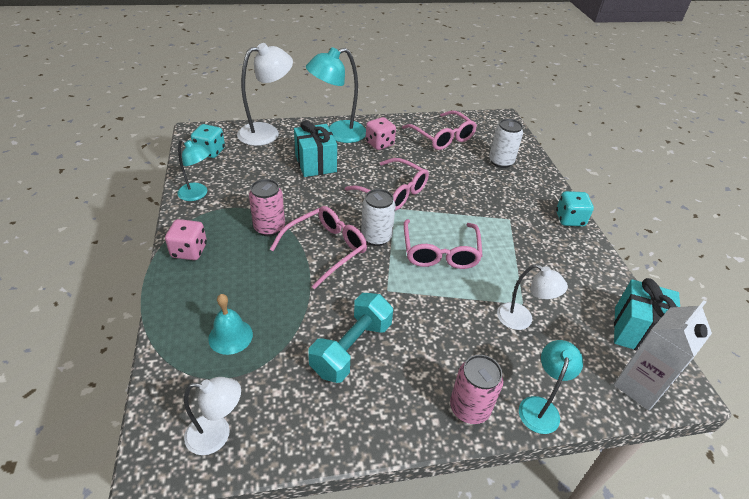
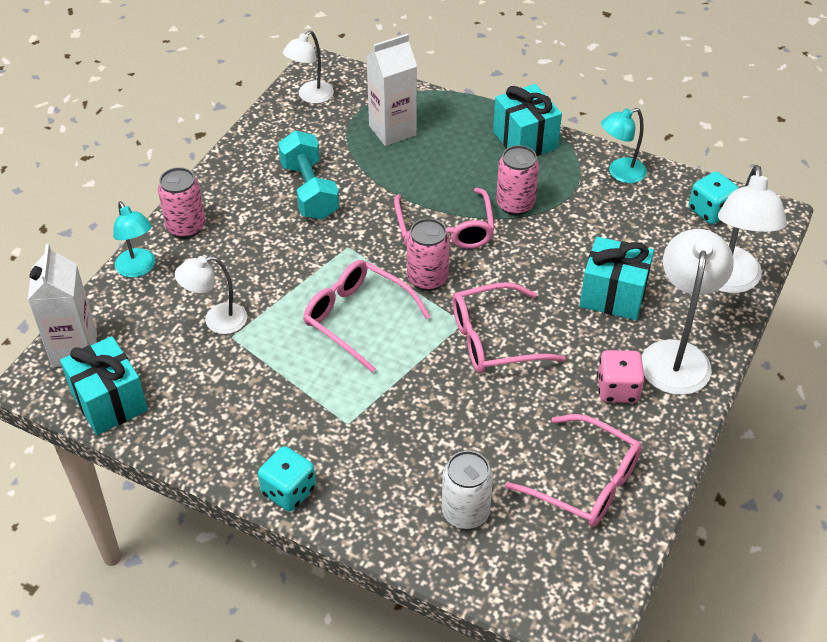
camera: 130 degrees right, 5 degrees up
(189, 251) = (525, 140): pink dice -> turquoise gift
(230, 336) = (392, 130): turquoise bell -> white carton
(338, 134) = (676, 355): turquoise lamp -> white lamp
(376, 237) = (427, 279): white can -> pink can
(442, 137) = (584, 481): pink glasses -> pink glasses turned 150 degrees counterclockwise

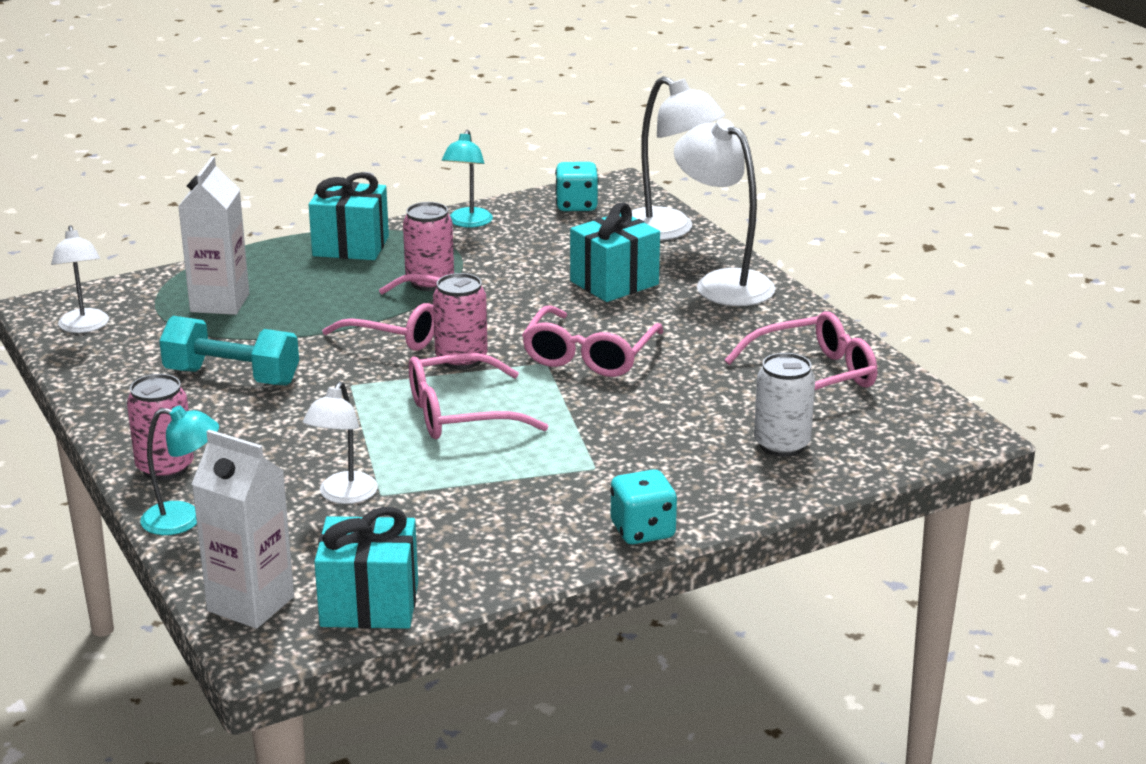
camera: 55 degrees left, 20 degrees down
(617, 389) = (727, 322): pink dice -> none

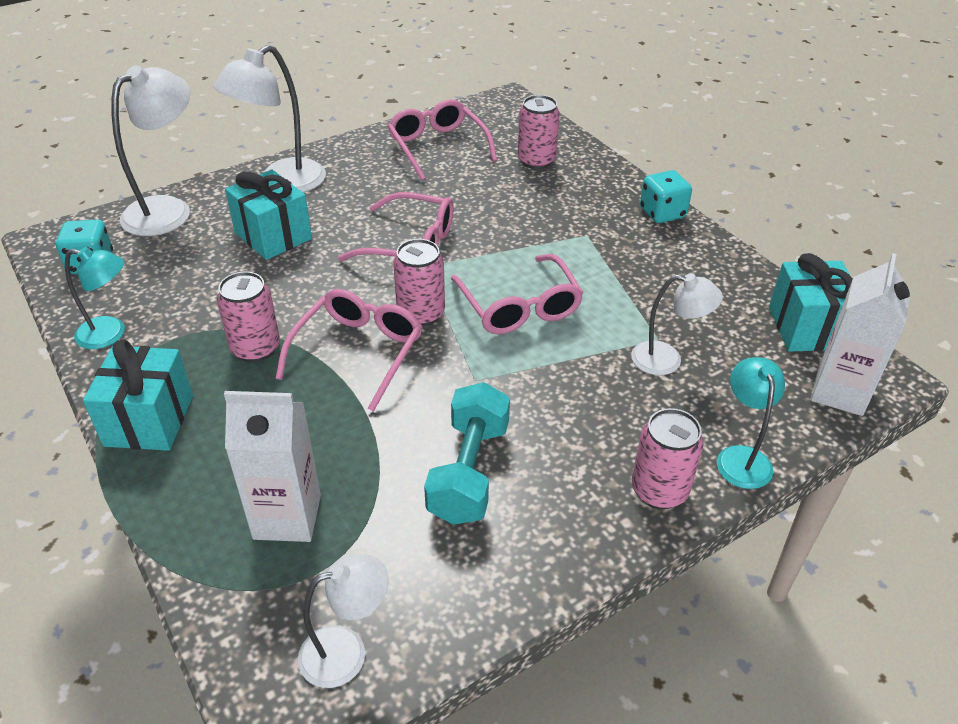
camera: 95 degrees left, 15 degrees up
(781, 445) = (536, 161): white can -> pink can

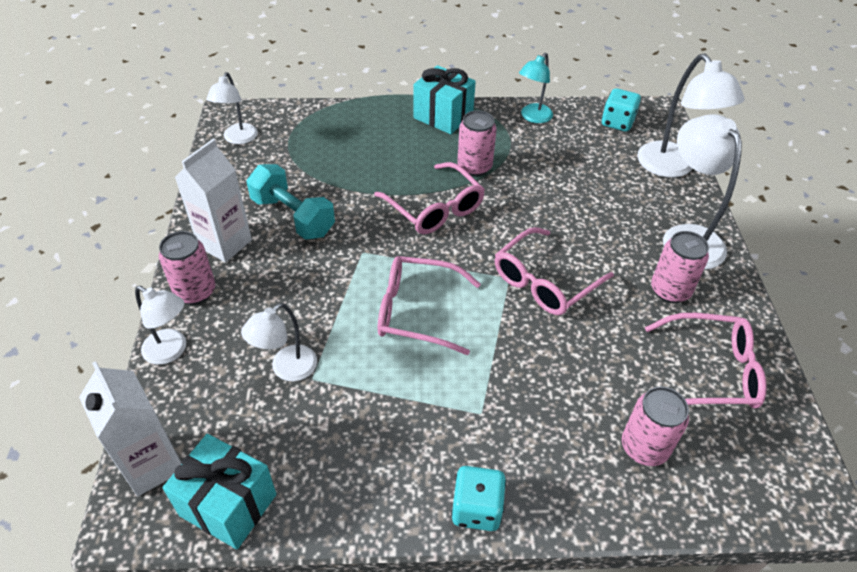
camera: 120 degrees right, 5 degrees up
(273, 236) = (604, 209): turquoise gift -> none
(287, 517) = (330, 143): white carton -> white carton (225, 243)
(421, 314) = (451, 253): pink can -> pink can (670, 290)
(741, 457) = (171, 351): turquoise lamp -> white lamp

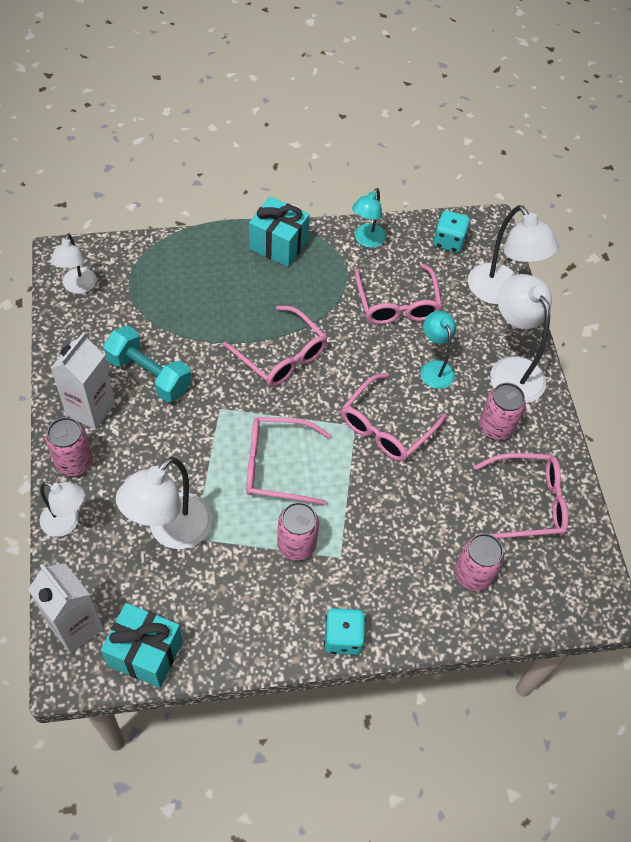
camera: 10 degrees left, 10 degrees up
(286, 369) = (171, 531): white lamp -> white lamp, size x1.63
(474, 167) = (314, 305): pink can -> pink can (296, 545)
(561, 171) = (397, 303): none -> pink glasses
(600, 230) = (434, 368): none -> turquoise lamp

